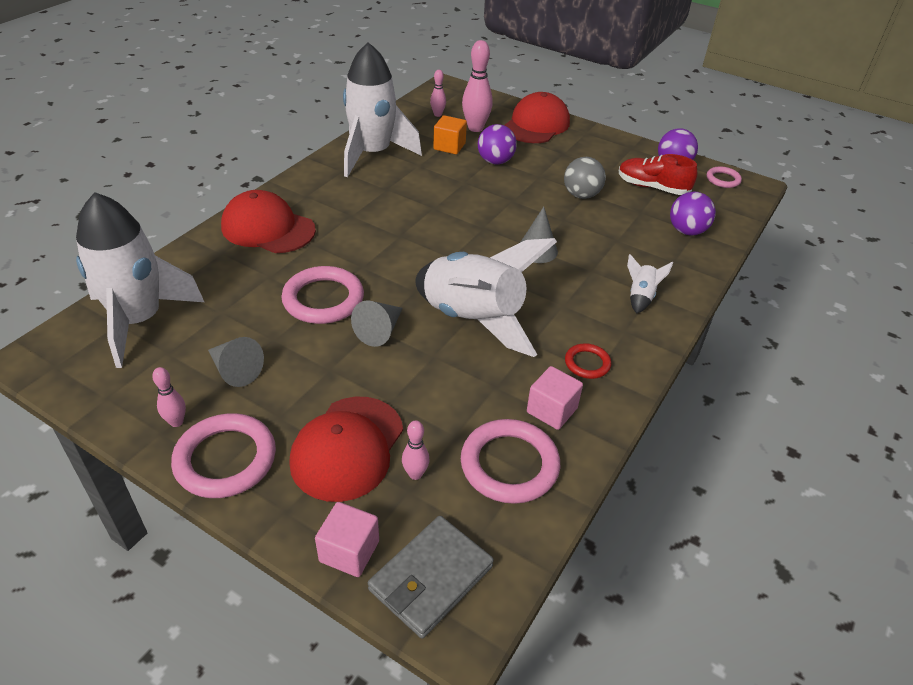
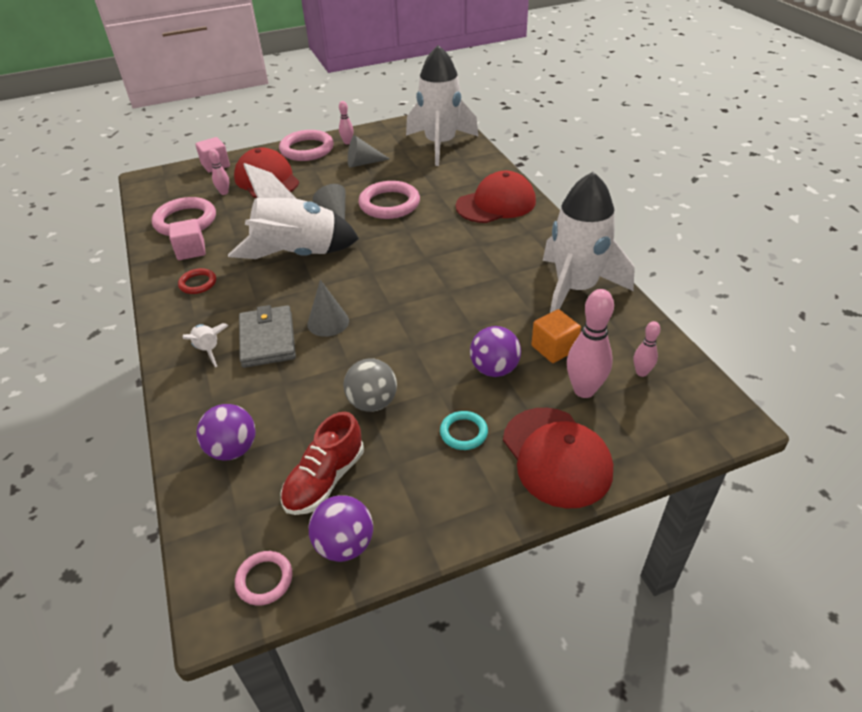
camera: 130 degrees right, 0 degrees up
(431, 578) = (173, 179): grey wallet -> grey wallet (267, 339)
(559, 156) = (463, 432): none -> turquoise ring
(652, 187) = (325, 480): red shoe -> red shoe turned 150 degrees clockwise

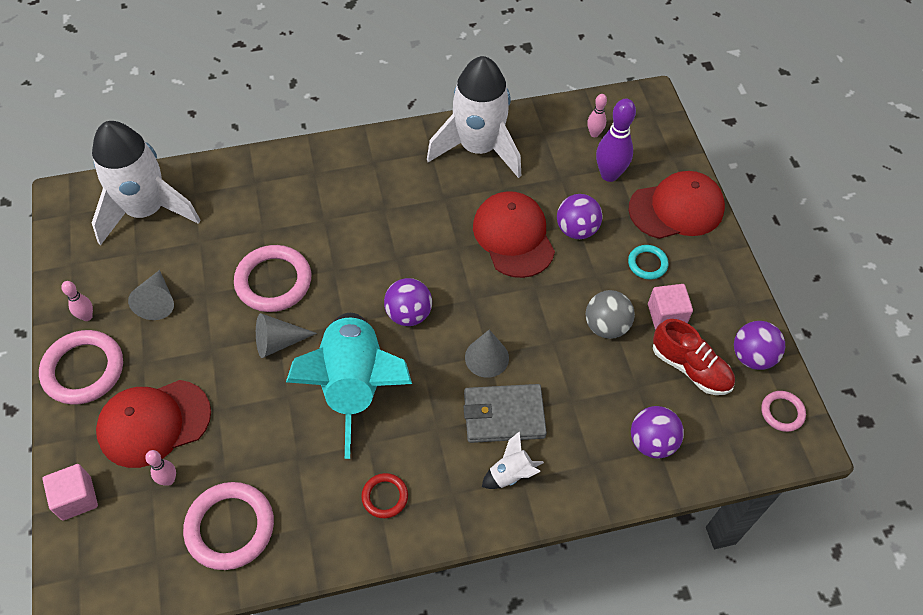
camera: 85 degrees left, 15 degrees up
(191, 251) = (309, 512): pink cube -> pink cube (666, 315)
(297, 255) = (354, 385): white rocket -> turquoise rocket
(368, 272) = (408, 314): none -> purple ball
(496, 203) = (310, 179): red cap -> red cap (513, 236)
(554, 348) = (556, 182): orange cube -> none
(584, 390) = (609, 175): pink bowling pin -> purple bowling pin

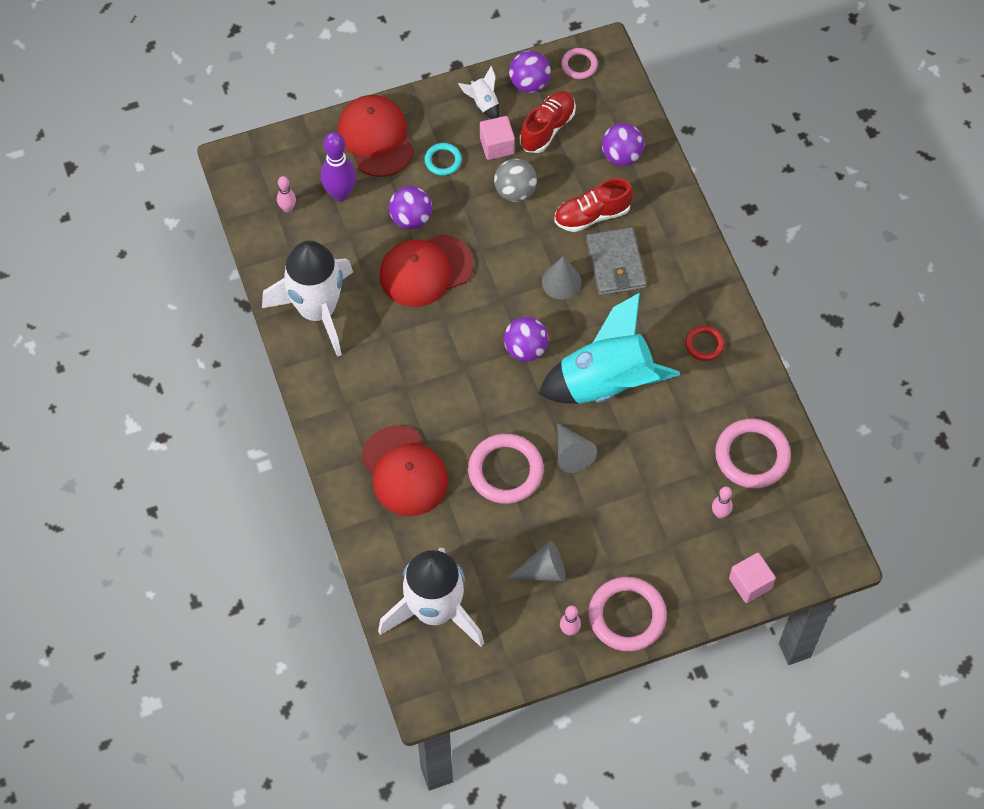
camera: 95 degrees left, 5 degrees up
(154, 423) = (670, 540): red cap -> red cap (404, 471)
(510, 474) = (667, 255): white rocket -> white rocket (483, 103)
(571, 399) = (592, 215): none -> red shoe

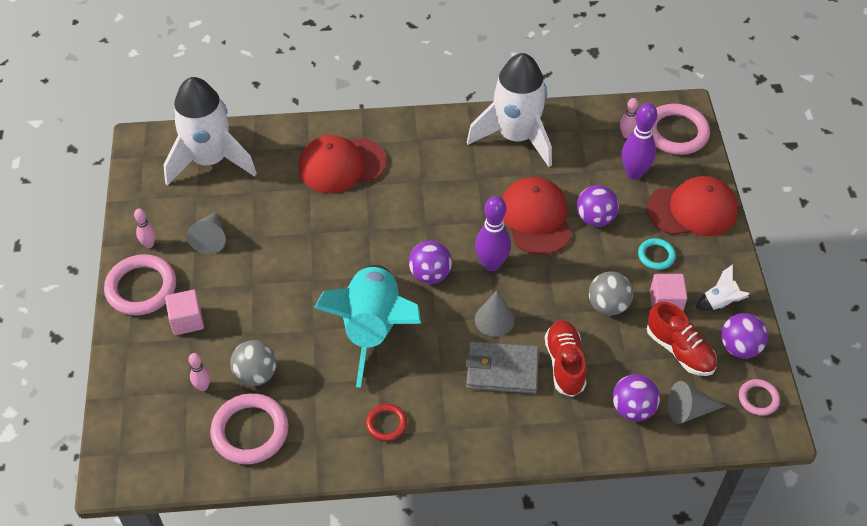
camera: 105 degrees right, 10 degrees down
(496, 298) = (491, 264): none -> purple bowling pin
(505, 471) = (314, 233): pink ring -> pink ring (676, 132)
(571, 453) = (311, 285): grey cone -> grey cone (689, 410)
(691, 471) = (256, 374): none -> grey ball
(750, 583) = (124, 391): pink cube -> pink cube (187, 320)

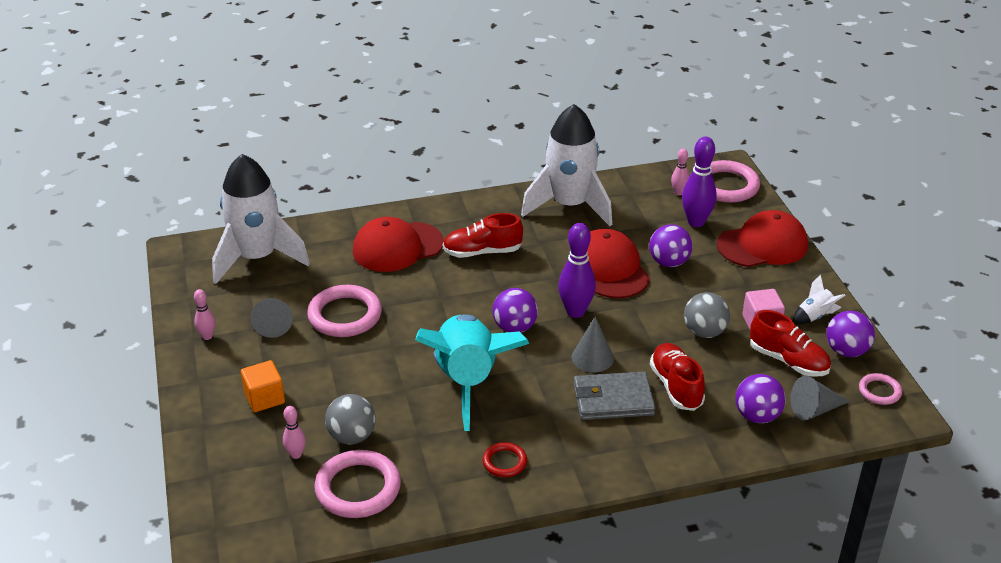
camera: 10 degrees left, 15 degrees down
(141, 288) = (207, 375): pink ring -> pink ring (345, 315)
(187, 320) = (264, 398): pink cube -> orange cube
(420, 181) = (482, 252): none -> red shoe
(656, 255) = (739, 286): turquoise ring -> none

